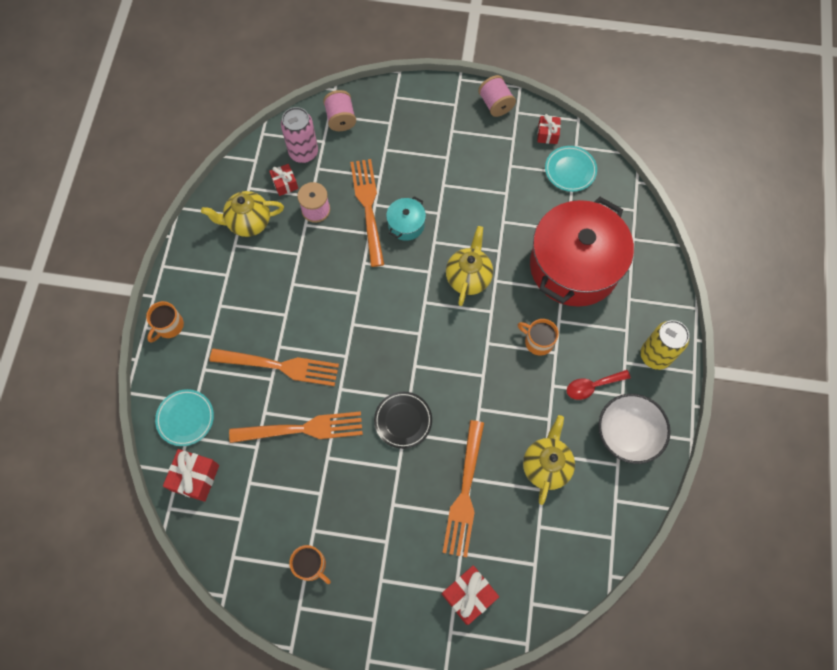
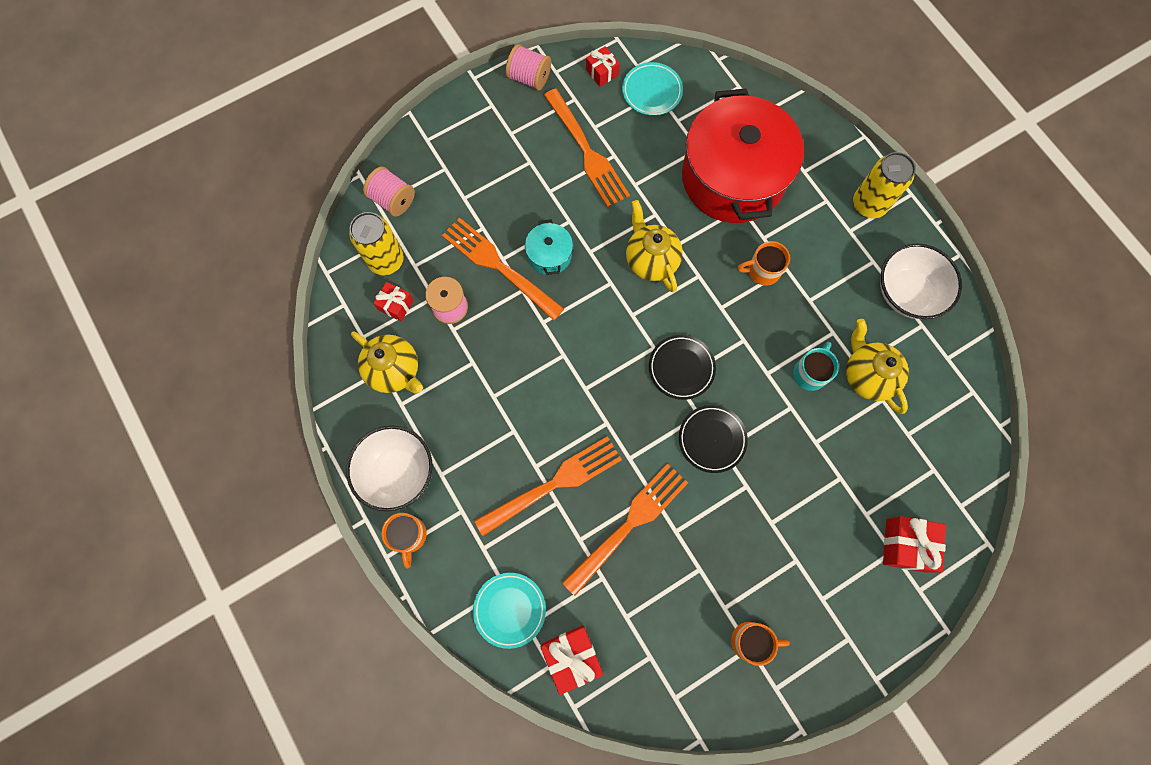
camera: 40 degrees left, 5 degrees up
(196, 283) = (397, 472): none -> white bowl
(248, 222) = (395, 371): yellow teapot -> yellow teapot turned 90 degrees counterclockwise
(303, 152) = (386, 260): pink can -> yellow can
(425, 360) = (681, 368): none -> black plate
(464, 492) = (821, 457): orange fork -> orange fork (586, 151)
(508, 432) = (810, 373): none -> turquoise mug
(592, 386) = (842, 274): red spoon -> none

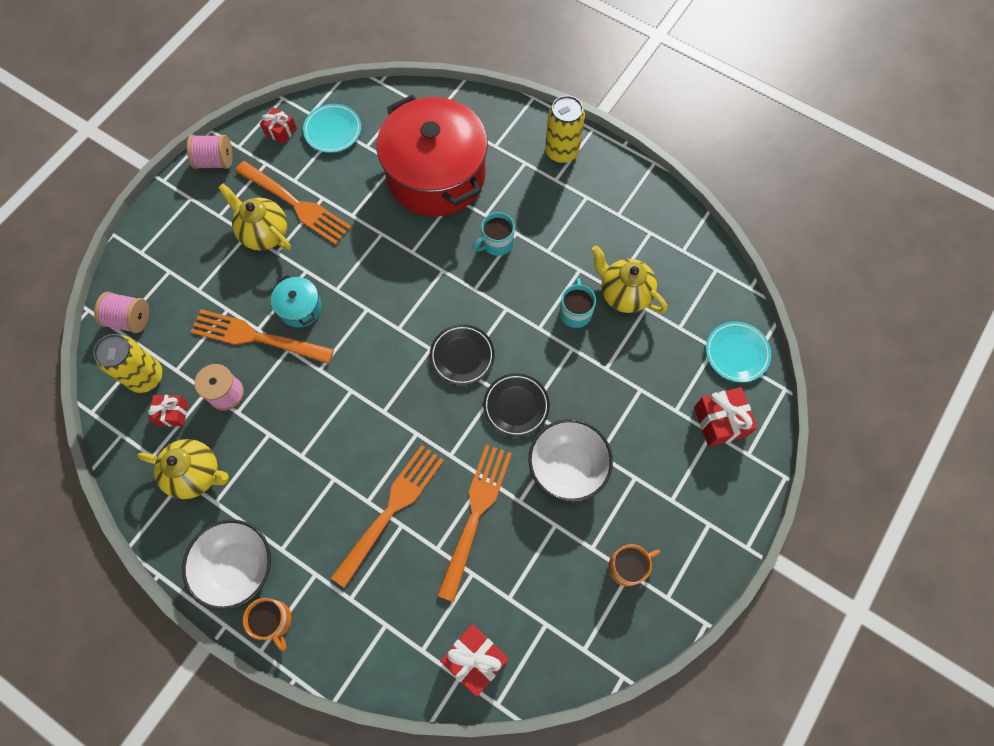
camera: 25 degrees left, 5 degrees down
(509, 609) = (399, 644): turquoise plate -> turquoise plate (736, 353)
(651, 260) = (394, 275): yellow teapot -> yellow teapot (264, 234)
(762, 270) = (496, 243): orange mug -> turquoise mug
(907, 293) = (625, 211): white bowl -> white bowl (567, 467)

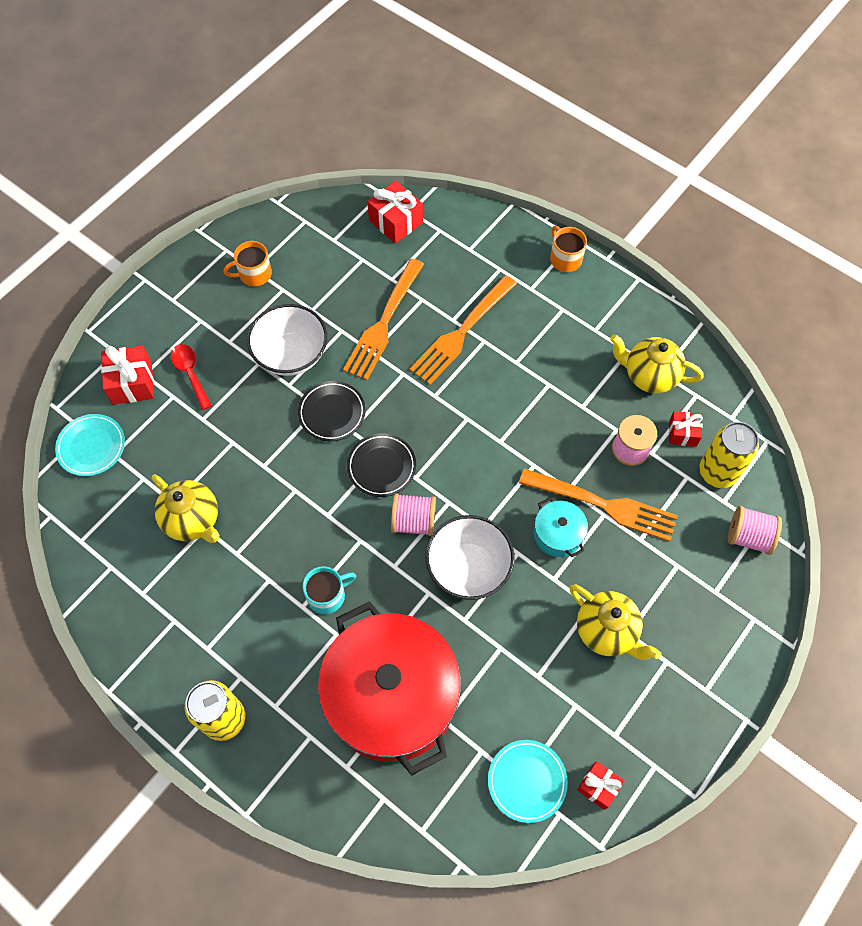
camera: 175 degrees left, 5 degrees down
(215, 161) = (681, 744): pink spool -> pink spool (413, 521)
(238, 567) = (600, 299): white bowl -> white bowl (468, 568)
(295, 204) = (571, 670): orange fork -> none
(575, 312) = (251, 505): turquoise mug -> none
(665, 437) = (190, 373): none -> red spoon

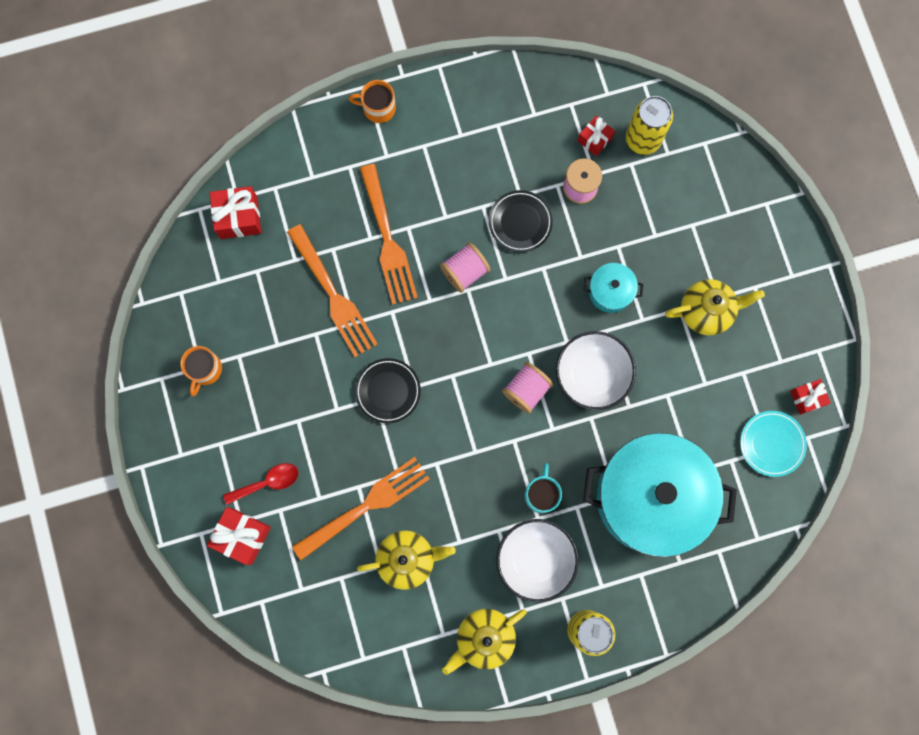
camera: 55 degrees left, 15 degrees up
(91, 447) = (281, 603): turquoise plate -> none
(190, 373) = (267, 482): red spoon -> red spoon turned 150 degrees clockwise
(291, 355) = (309, 389): white bowl -> white bowl (535, 560)
(381, 467) = (463, 384): black plate -> black plate (520, 222)
(392, 697) = (651, 497): red pot -> turquoise pot
(602, 505) = (610, 242): orange fork -> orange fork (365, 507)
(649, 376) = (530, 126): yellow teapot -> yellow teapot (484, 638)
(748, 537) = (706, 158): pink spool -> pink spool (465, 272)

